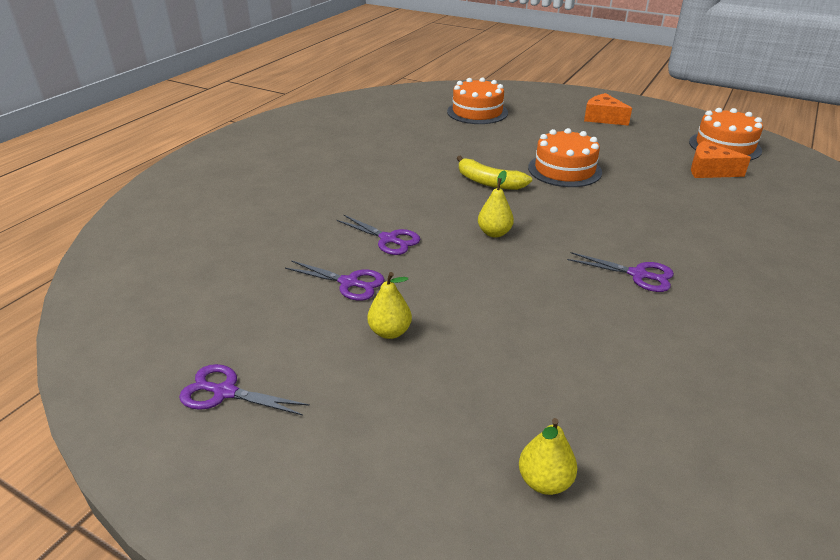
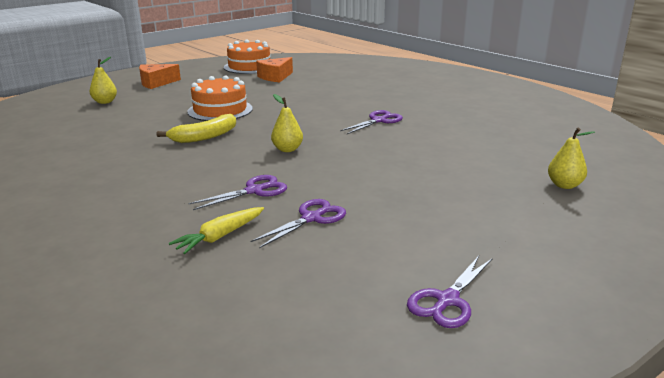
camera: 70 degrees left, 10 degrees down
(299, 245) = (220, 236): none -> yellow carrot
(390, 332) = (396, 210): yellow pear -> yellow pear (105, 102)
(477, 112) = (63, 117): orange cake -> none

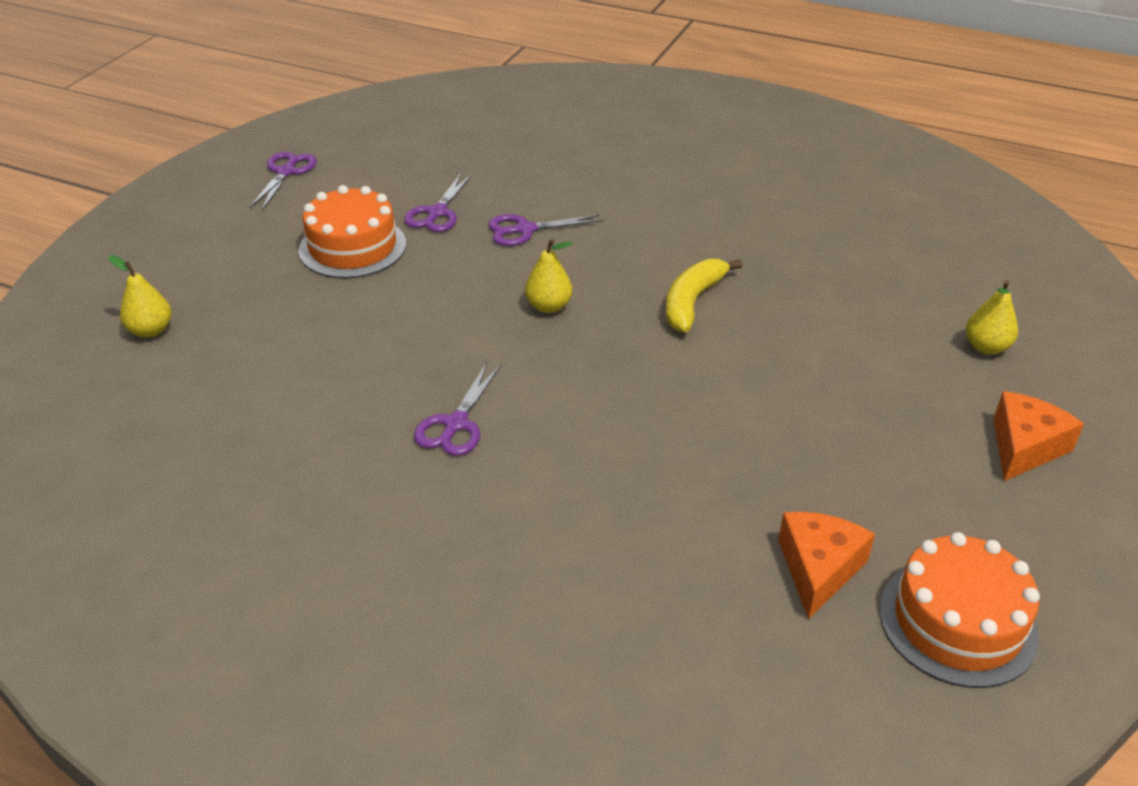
camera: 155 degrees right, 15 degrees up
(220, 110) = (759, 379): orange cake -> orange cake (352, 247)
(220, 236) = (506, 176): yellow carrot -> none
(254, 191) = (525, 230): purple scissors -> purple scissors turned 45 degrees clockwise

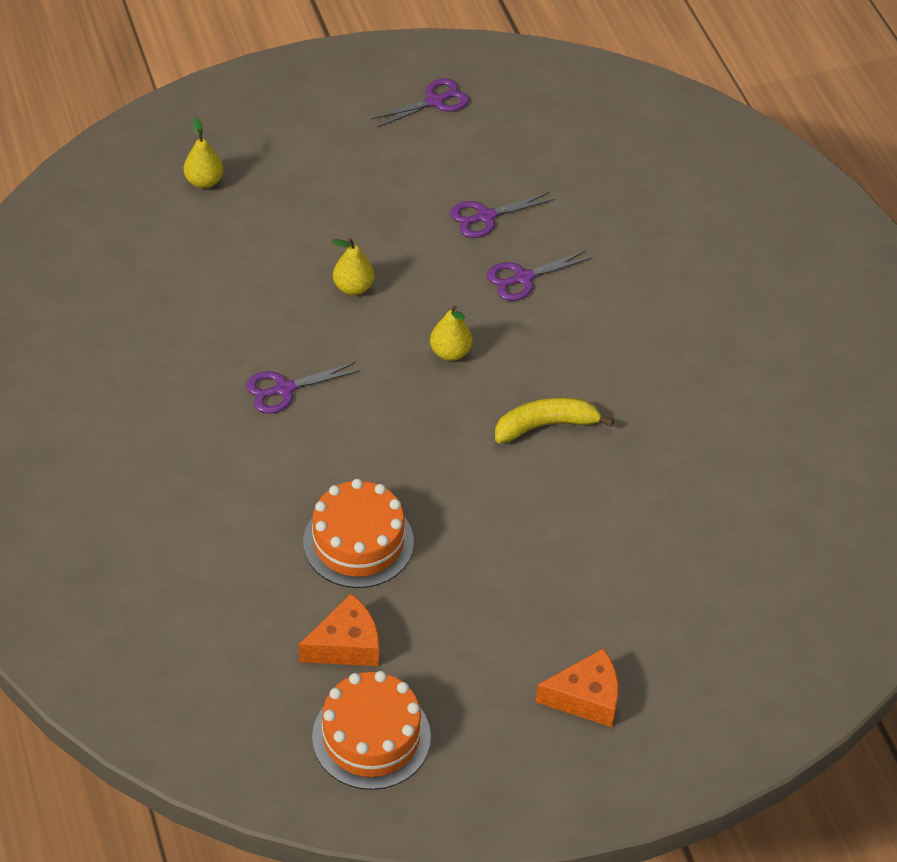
camera: 45 degrees right, 10 degrees up
(352, 247) = (394, 205): orange cake -> orange cake (358, 542)
(525, 230) = (523, 278): purple scissors -> purple scissors turned 60 degrees counterclockwise
(986, 347) = (686, 623): yellow pear -> yellow pear (353, 287)

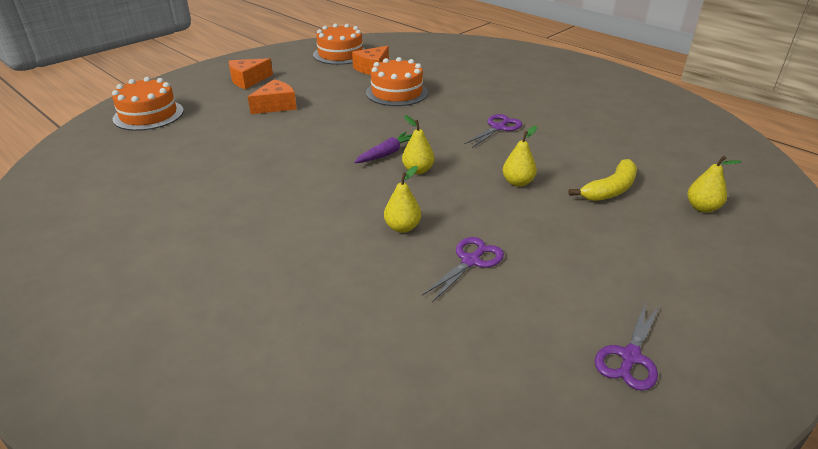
camera: 155 degrees right, 15 degrees down
(468, 398) = (386, 154): none -> purple carrot
(523, 278) = (402, 227): purple scissors -> yellow pear
(546, 425) = (326, 156): yellow banana -> yellow banana (610, 190)
(567, 584) = (276, 106): none -> orange cheese
(773, 641) = (148, 115): none -> orange cake

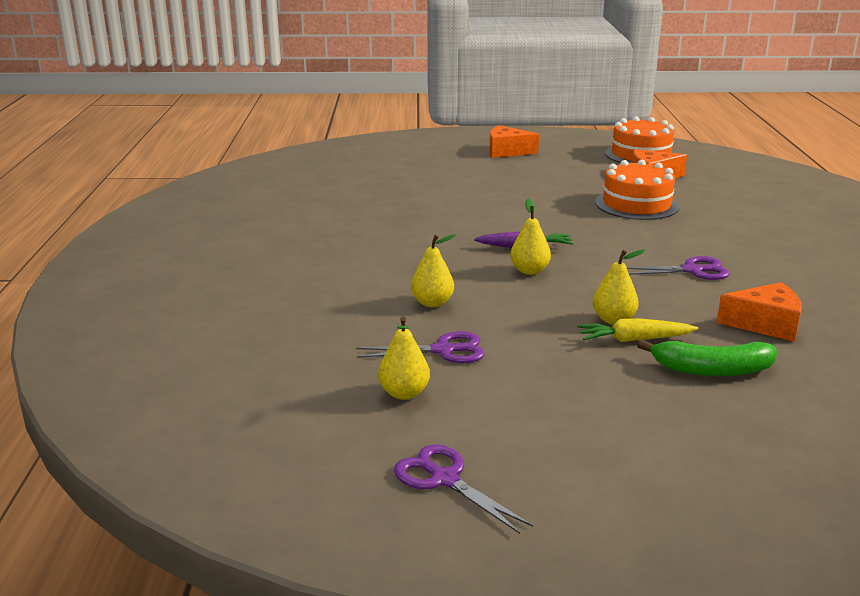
camera: 45 degrees right, 10 degrees down
(148, 115) = (381, 153): orange cake -> none
(276, 106) = (494, 178): orange cheese -> orange cheese (765, 324)
(549, 190) = (634, 339): none -> yellow carrot
(610, 190) = (712, 370): yellow banana -> green banana
(630, 357) = (444, 479): purple scissors -> purple scissors turned 60 degrees clockwise
(702, 208) = (803, 436): yellow pear -> yellow pear (404, 393)

